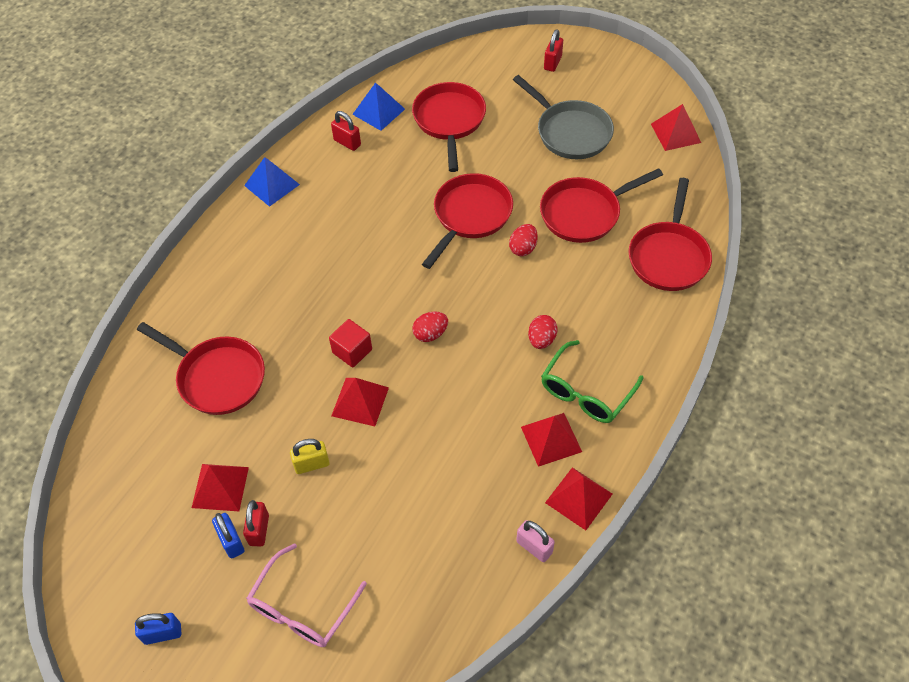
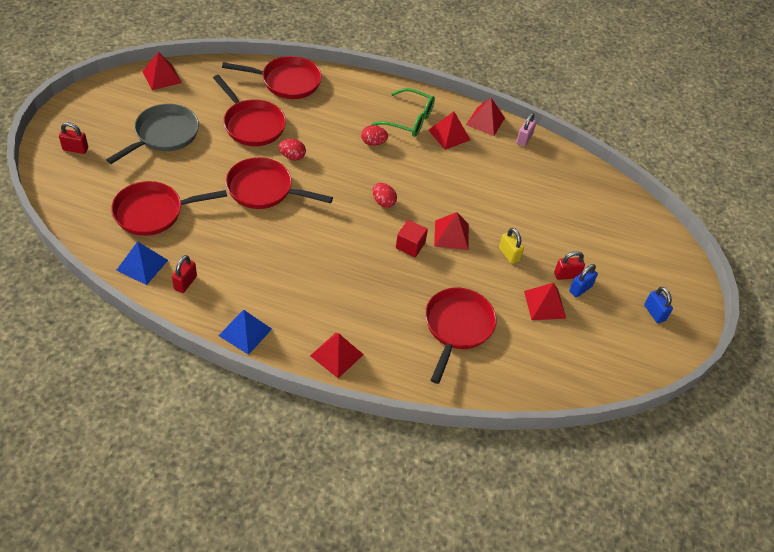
camera: 110 degrees left, 5 degrees down
(219, 256) = (336, 355): none -> red pyramid
(302, 607) = (605, 242): pink glasses -> none

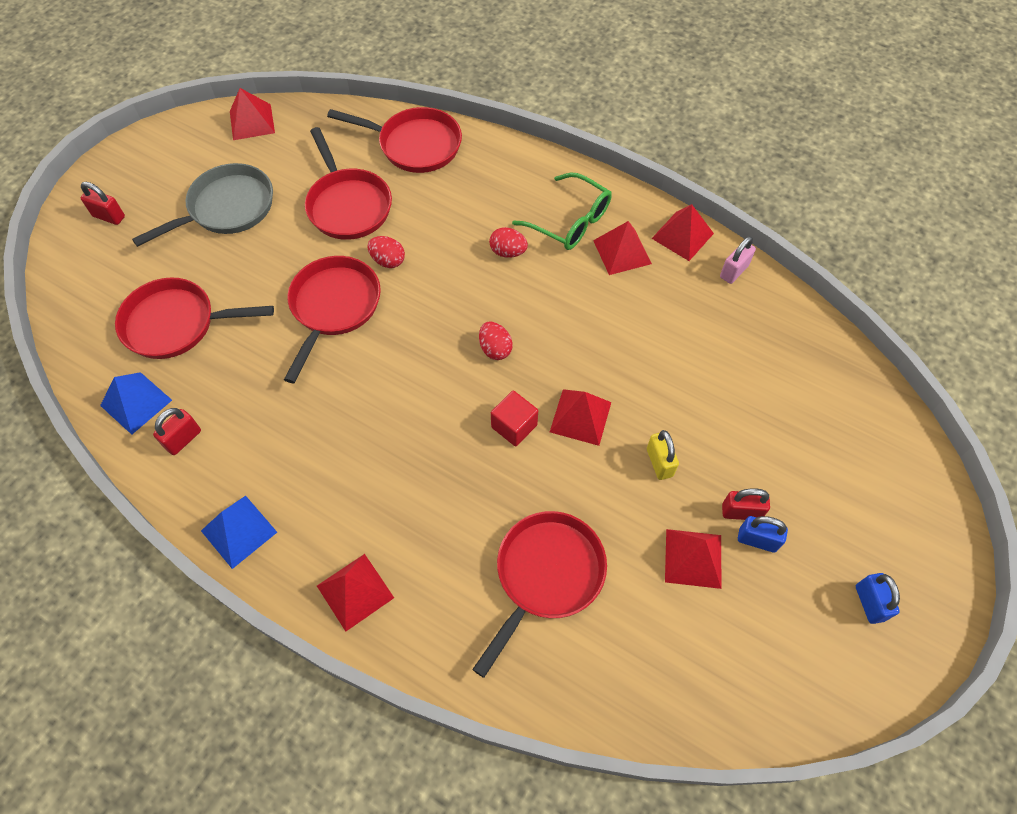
camera: 20 degrees right, 10 degrees up
(264, 189) = (334, 307): red pan -> red pan turned 75 degrees clockwise
(580, 289) = (757, 540): blue padlock -> blue padlock turned 45 degrees clockwise

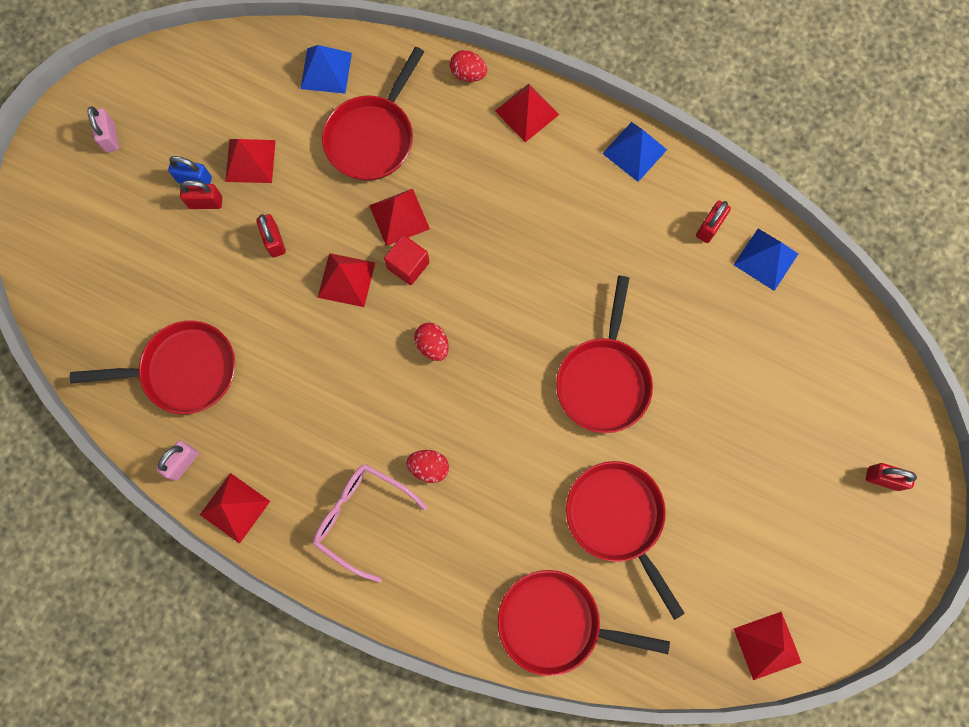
camera: 175 degrees right, 15 degrees up
(176, 324) = (758, 347): red pan -> red pan (183, 371)
(227, 208) = (754, 502): grey pan -> none
(388, 261) = (558, 444): red egg -> red egg (468, 74)
(569, 221) = (362, 517): green glasses -> pink glasses
(603, 673) = (326, 70): none -> blue pyramid
(622, 252) = (303, 479): red pyramid -> red pyramid (399, 217)
(659, 462) = (274, 241): yellow padlock -> red padlock
(869, 603) = (110, 137): blue padlock -> pink padlock

